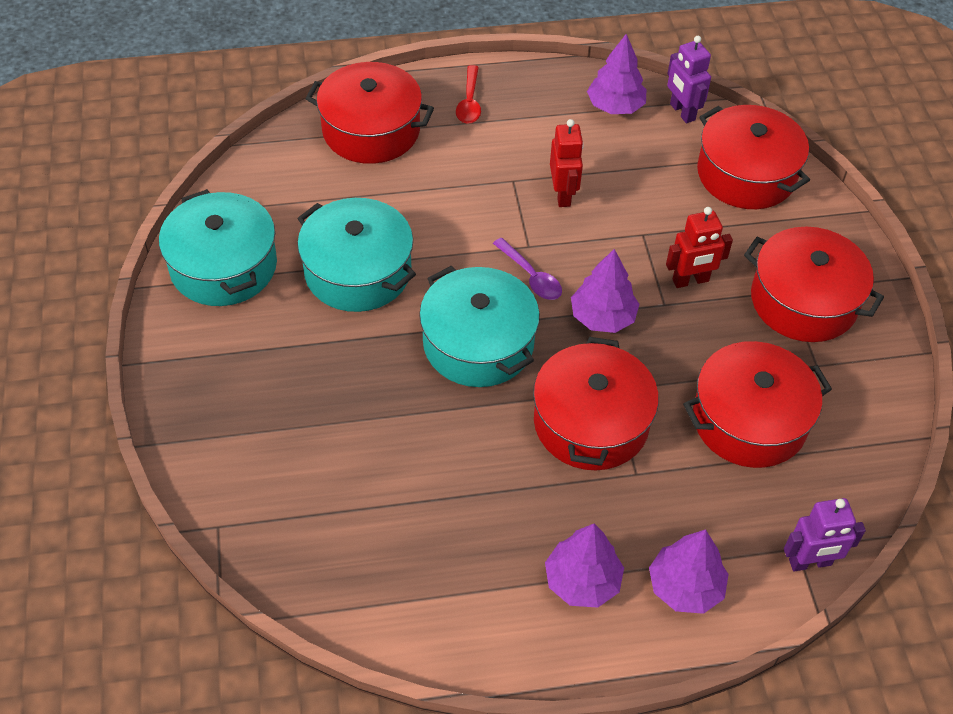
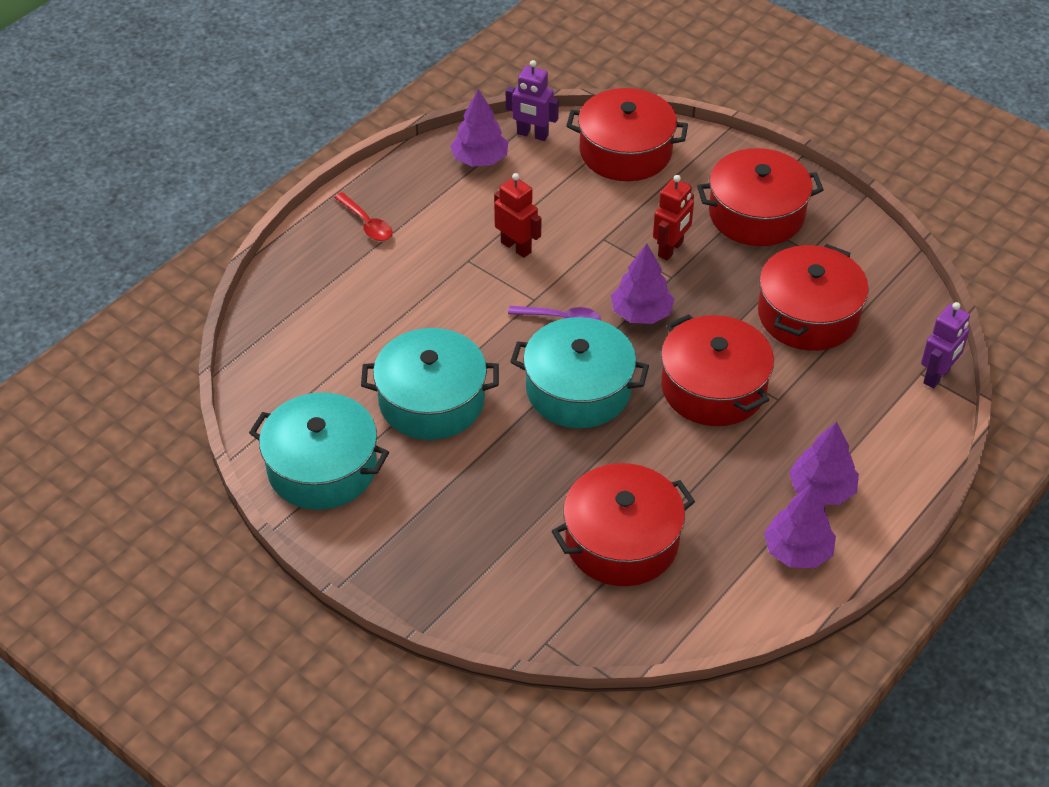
camera: 40 degrees left, 5 degrees down
(371, 130) = (314, 292): red pot -> red pot (621, 541)
(685, 587) = (884, 445): purple tree -> purple tree (797, 551)

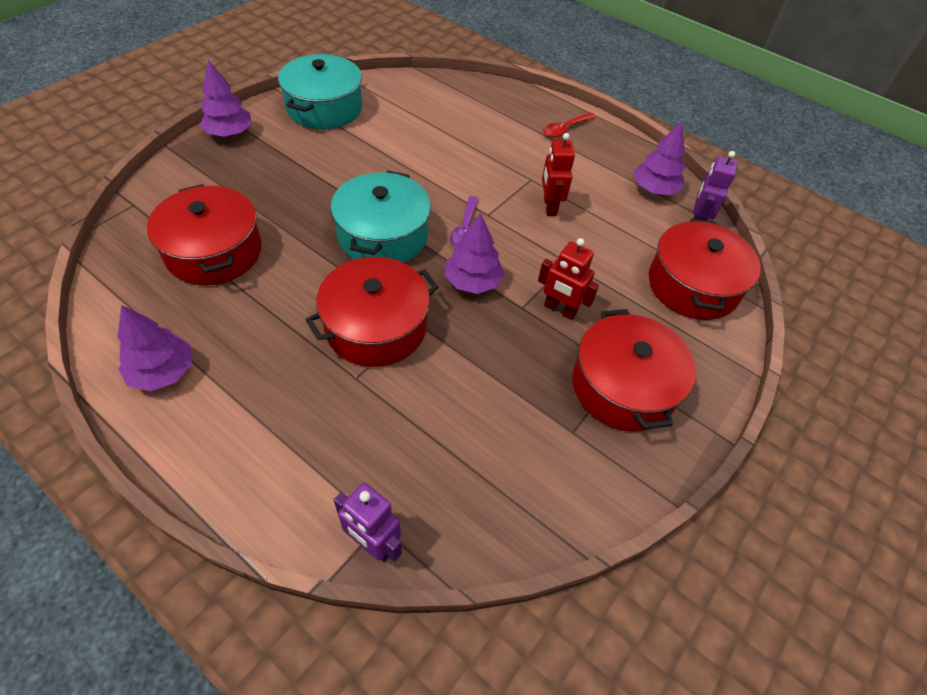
camera: 85 degrees right, 5 degrees up
(431, 401) = (379, 156): turquoise pot -> none
(516, 247) = (549, 206): red robot -> red robot turned 135 degrees clockwise
(808, 315) = (473, 418): red pot -> none
(821, 490) = (231, 401): purple tree -> purple tree (229, 133)

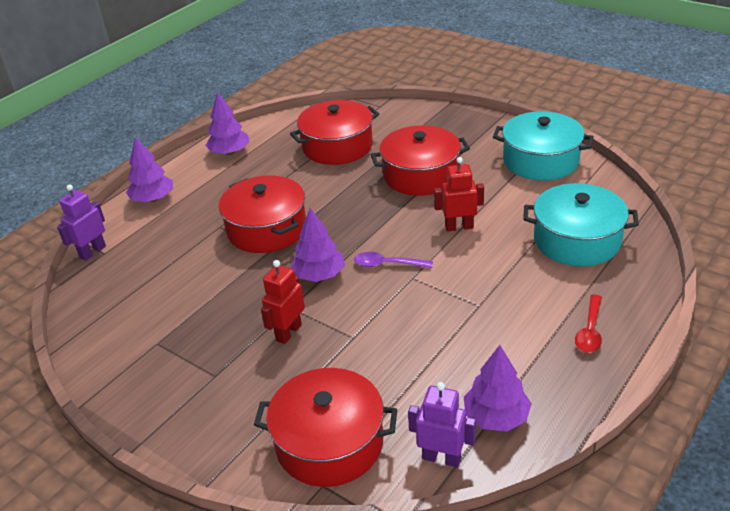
camera: 95 degrees right, 15 degrees down
(229, 133) = (479, 123): purple tree -> purple tree (153, 199)
(383, 235) = (369, 218): turquoise pot -> turquoise pot (577, 240)
(549, 206) = (436, 321): red robot -> red robot (459, 227)
(565, 129) = (590, 331): red spoon -> red spoon turned 120 degrees counterclockwise
(623, 386) = (197, 376): red pot -> red pot (420, 175)

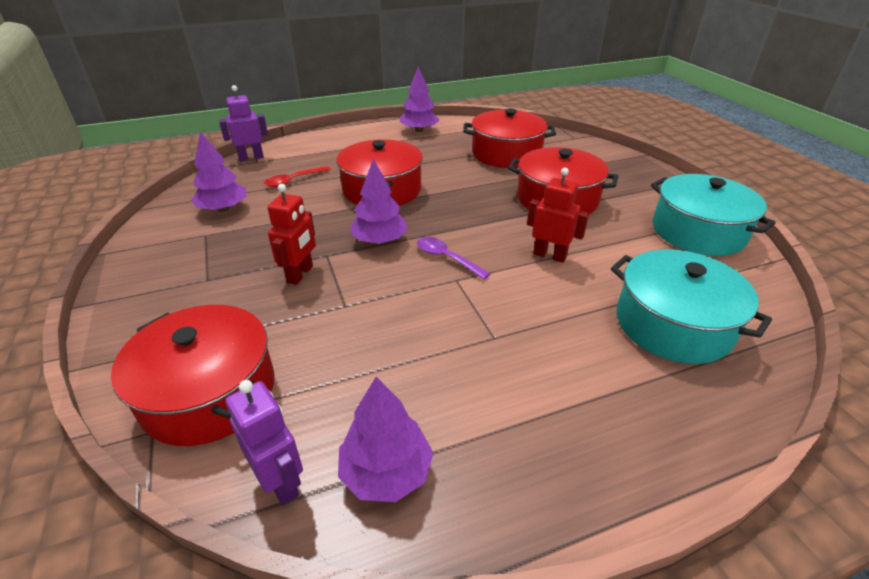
camera: 30 degrees right, 0 degrees up
(153, 199) = (330, 140): purple tree -> purple tree (223, 209)
(288, 332) = (300, 274): red robot -> red robot turned 135 degrees clockwise
(590, 331) = (598, 435): red spoon -> red spoon (293, 181)

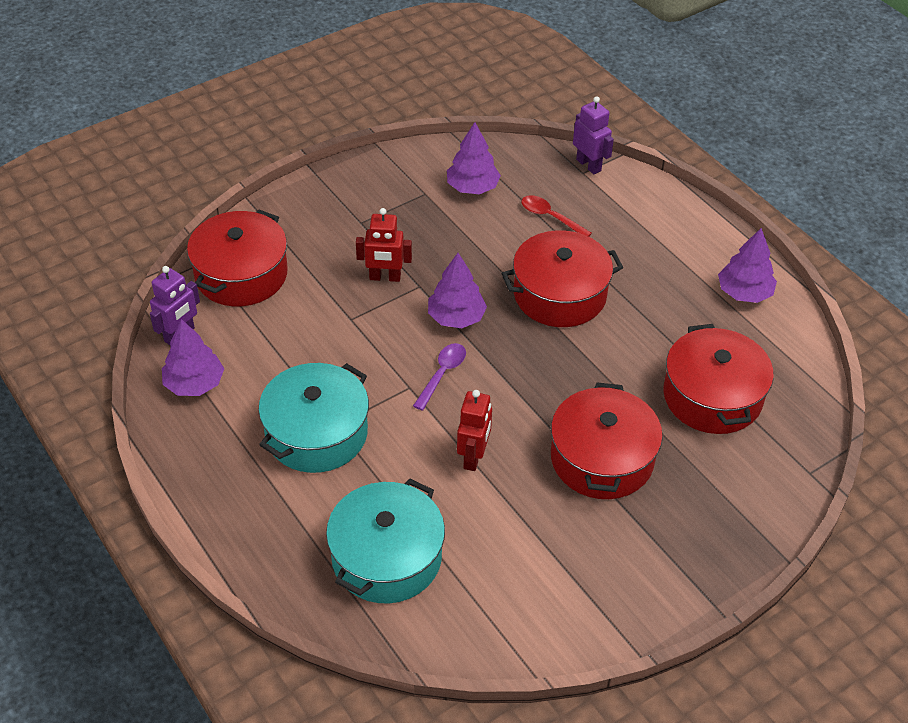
camera: 75 degrees right, 10 degrees up
(698, 231) = (573, 601): turquoise pot -> turquoise pot (316, 433)

